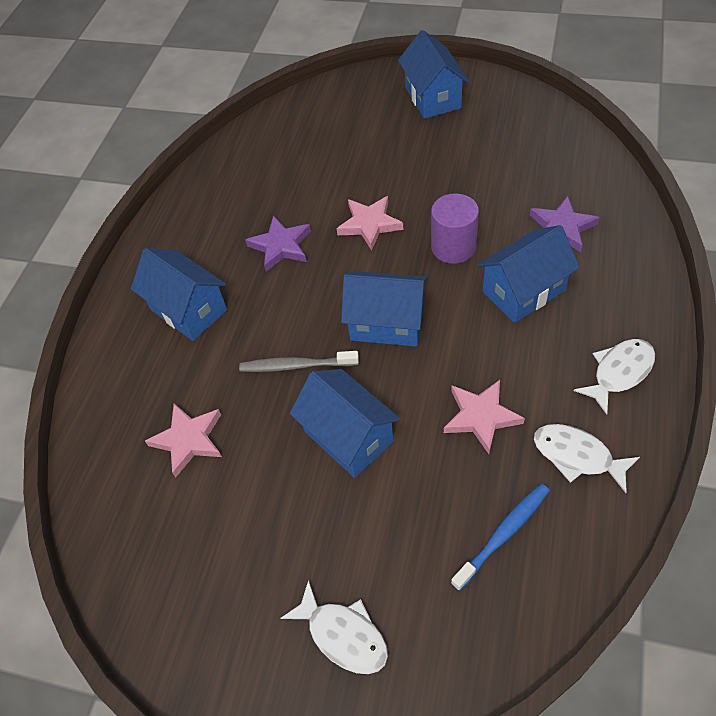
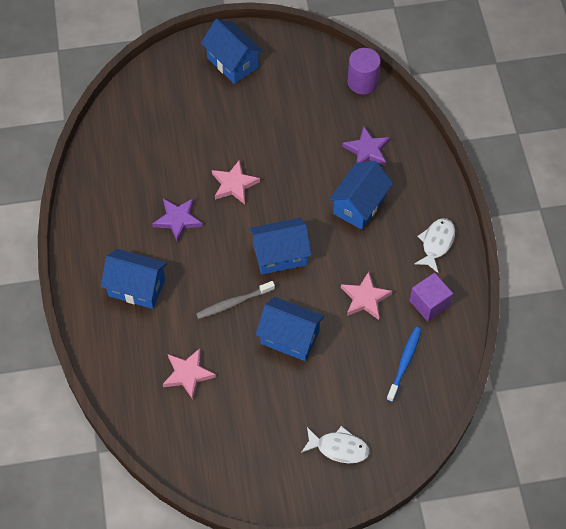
camera: 30 degrees left, 5 degrees up
(453, 247) = (300, 186): purple cylinder -> purple cylinder (362, 82)
(577, 456) = (429, 303): white fish -> purple cube

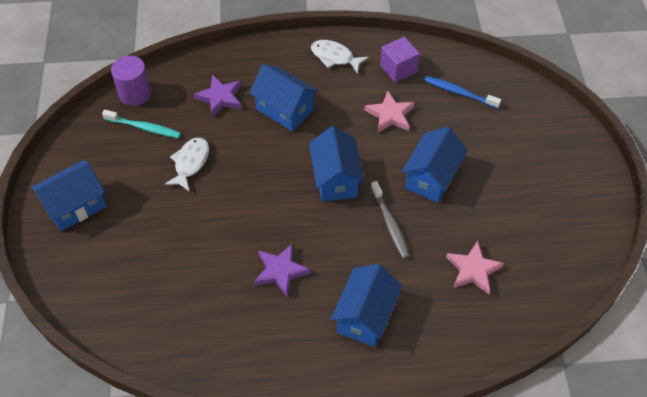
camera: 85 degrees left, 5 degrees down
(234, 184) = (242, 214): pink star -> none
(323, 96) = (144, 127): none -> turquoise toothbrush
(339, 448) = (547, 148): white fish -> white fish (190, 163)

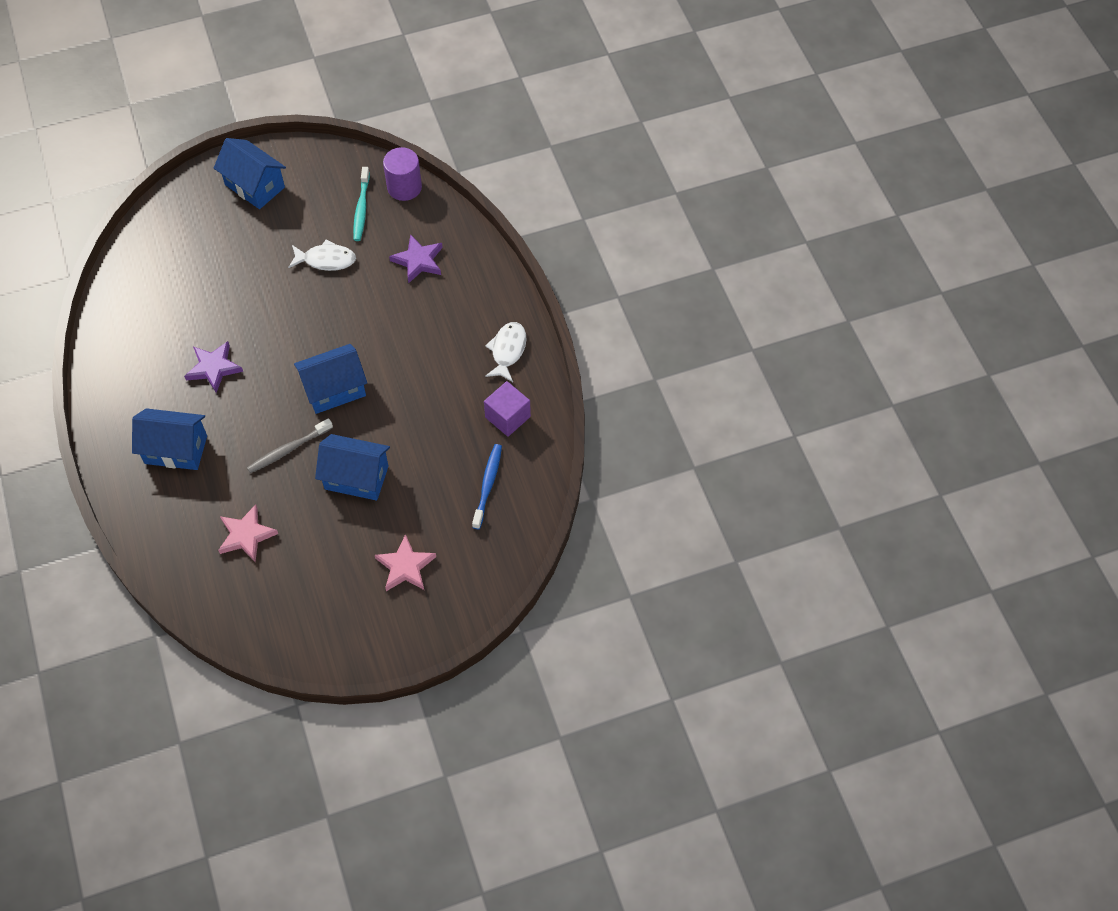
camera: 75 degrees right, 5 degrees up
(284, 110) = (417, 322): blue house -> none
(390, 115) = (435, 422): pink star -> pink star (405, 566)

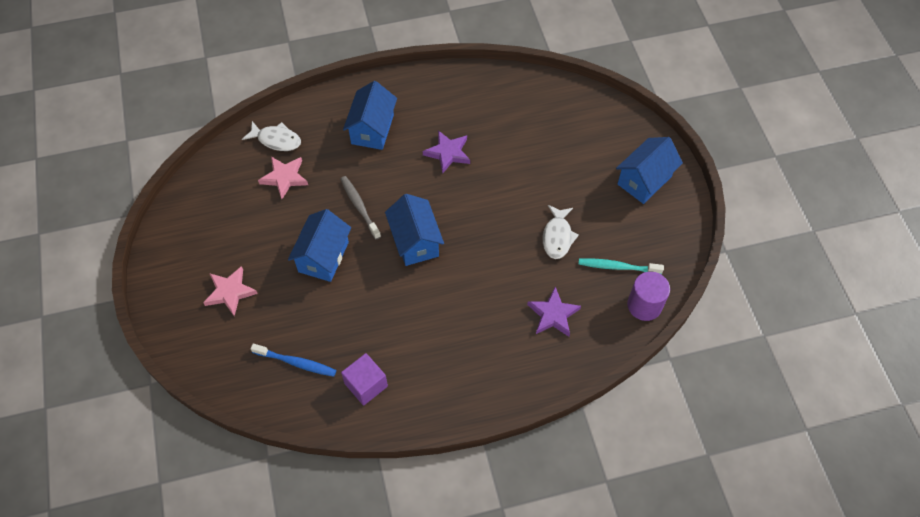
camera: 95 degrees right, 0 degrees up
(507, 351) = (441, 390): white fish -> white fish (276, 140)

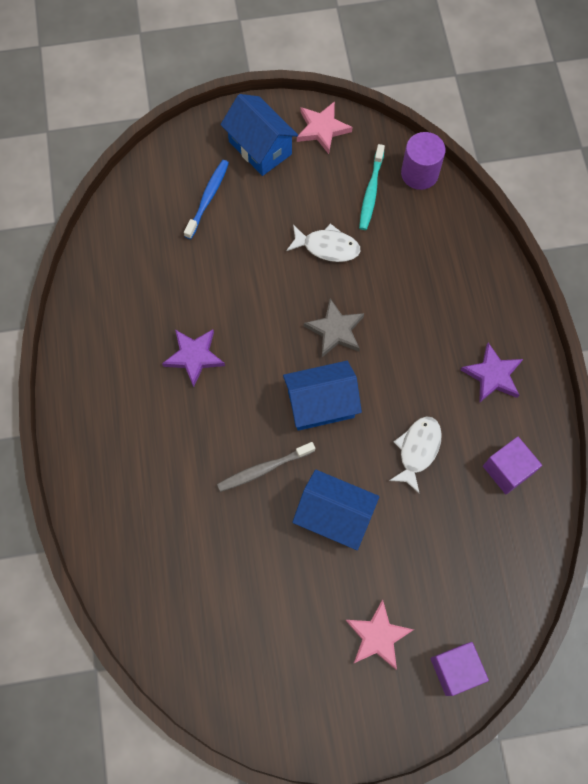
camera: 85 degrees left, 10 degrees up
(202, 348) = (455, 669): none -> purple cube
(276, 140) = (143, 578): white fish -> white fish (417, 450)
(284, 178) = (207, 566): pink star -> pink star (322, 129)
(296, 362) = (478, 551): blue toothbrush -> blue toothbrush (208, 198)
(372, 129) = (143, 448): blue house -> none
(481, 247) = (335, 330): none -> grey star
(553, 314) = (426, 264): purple star -> purple star (492, 375)

